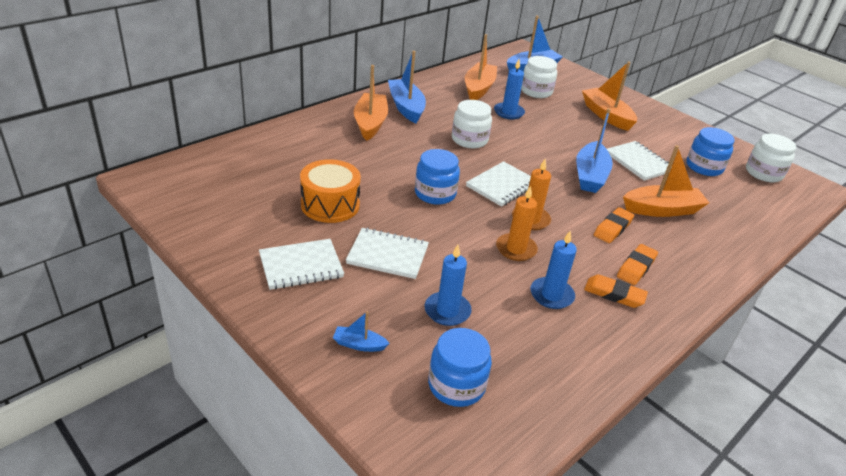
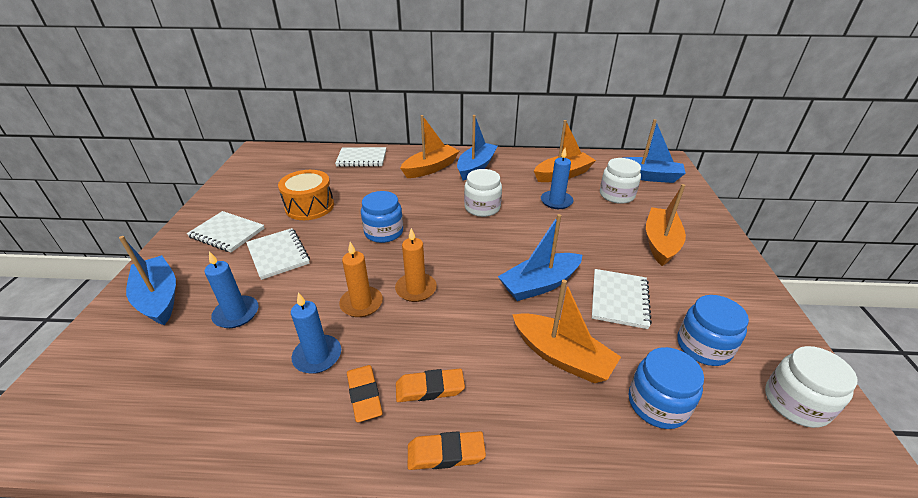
camera: 50 degrees right, 0 degrees up
(359, 344) = (159, 298): blue boat -> blue boat, size x2.07
(456, 385) = (143, 366): blue jar -> blue jar (657, 404)
(502, 185) = (443, 252): white notebook -> white notebook (362, 158)
(613, 228) = (475, 340): orange eraser -> orange eraser (446, 453)

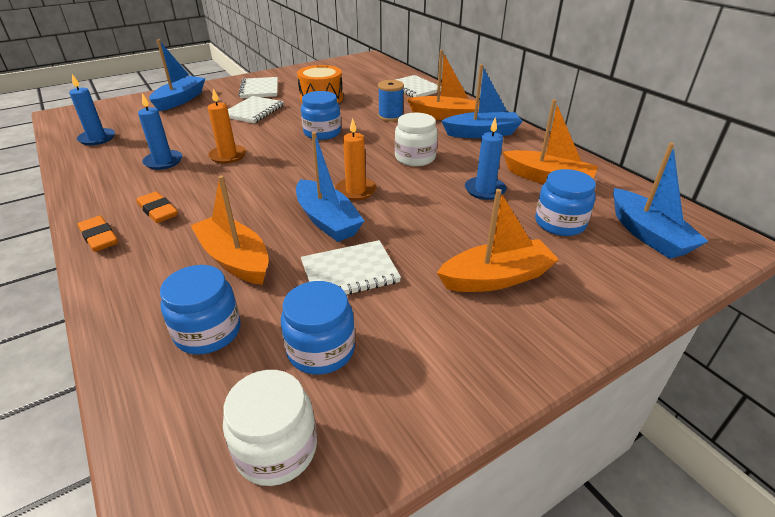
camera: 55 degrees right, 0 degrees up
(236, 314) = (183, 124): blue candle -> blue candle (97, 138)
(364, 395) = (137, 190): orange eraser -> none
(398, 189) = (390, 116): none -> blue spool
(416, 289) = (264, 169): orange candle -> orange candle (356, 191)
(539, 284) = (327, 220): blue boat -> blue boat turned 150 degrees counterclockwise
(561, 356) = (235, 259): orange boat -> orange boat turned 135 degrees clockwise
(616, 195) = (560, 223): white jar -> blue jar

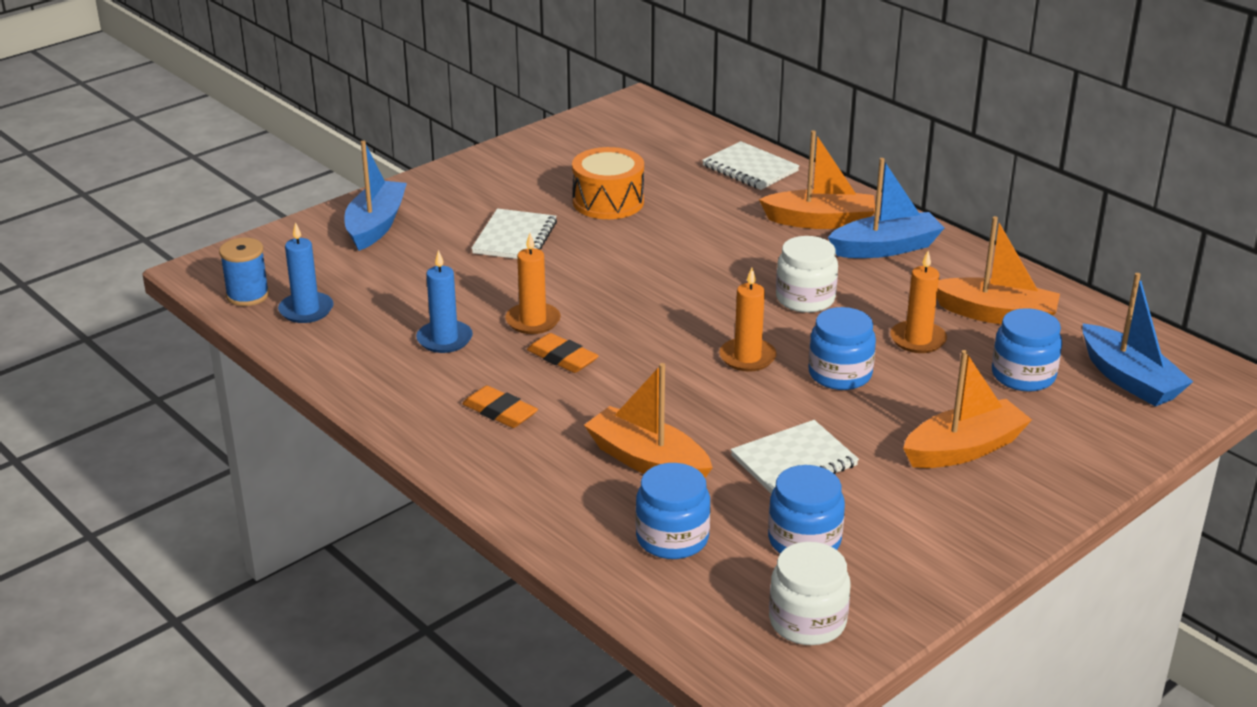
camera: 10 degrees left, 5 degrees down
(99, 237) = (453, 453): orange eraser -> orange eraser (562, 358)
(259, 89) = (493, 192): white notebook -> none
(322, 133) = (648, 268): blue jar -> blue jar (840, 374)
(327, 220) = (732, 402): blue boat -> none
(390, 116) = (737, 229): blue spool -> blue spool (248, 295)
(485, 190) = (918, 340): blue candle -> orange candle

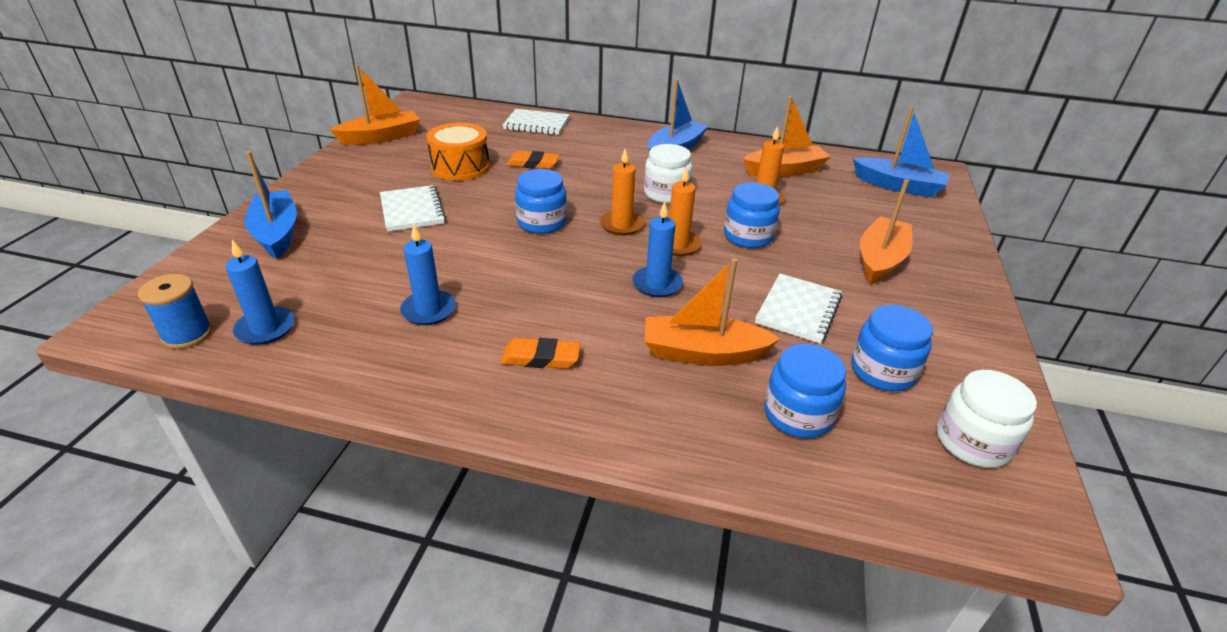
camera: 35 degrees left, 5 degrees up
(533, 321) = (491, 270): orange candle -> orange candle (621, 225)
(562, 358) = (545, 291): orange eraser -> orange eraser (533, 164)
(678, 388) = (657, 284): none -> blue candle
(820, 221) = (617, 144): orange boat -> orange boat (381, 137)
(1023, 375) = (846, 202): blue jar -> blue jar (541, 222)

